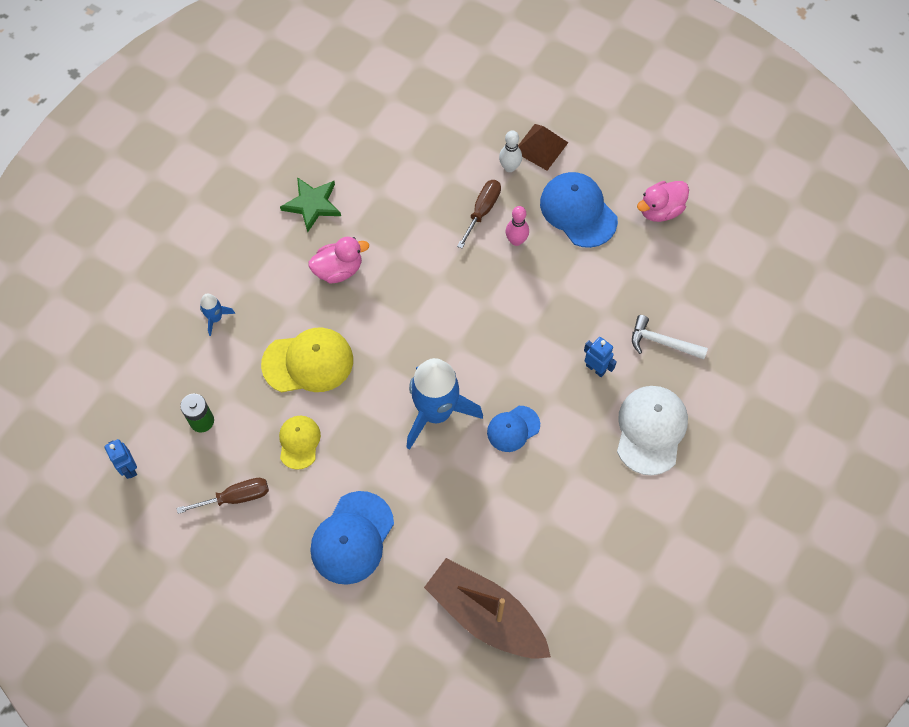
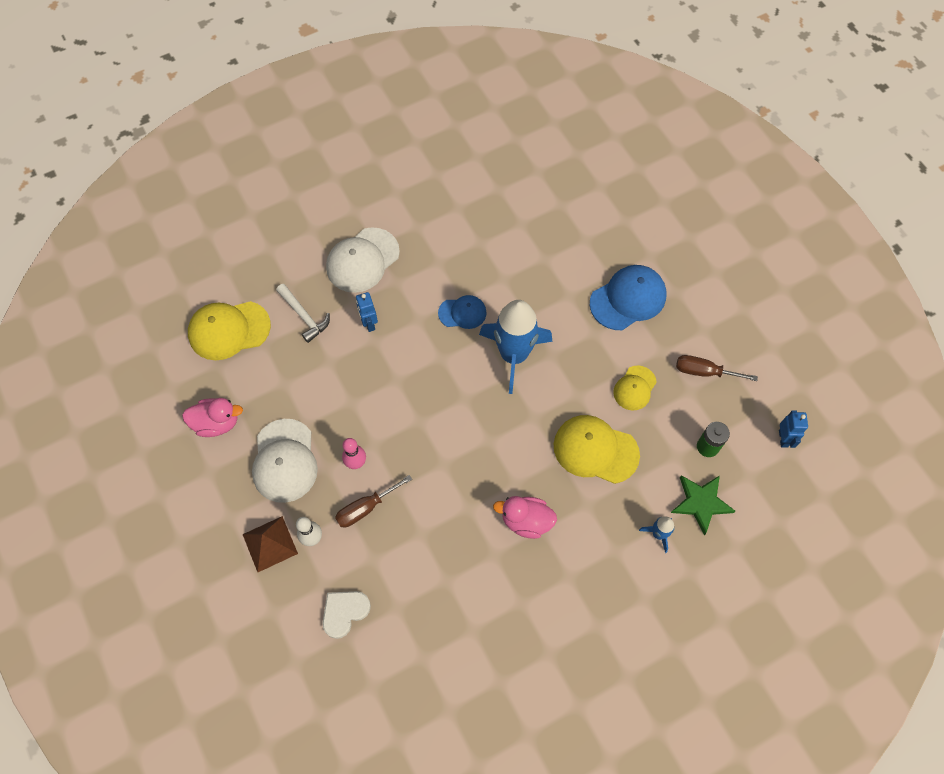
camera: 150 degrees left, 0 degrees up
(312, 204) = (515, 603): green star -> green star (701, 503)
(446, 131) = (344, 612): none -> white heart
(486, 615) = (560, 206): brown boat -> none
(578, 211) = (284, 461): blue cap -> white cap
(719, 292) = (229, 330): none -> yellow cap

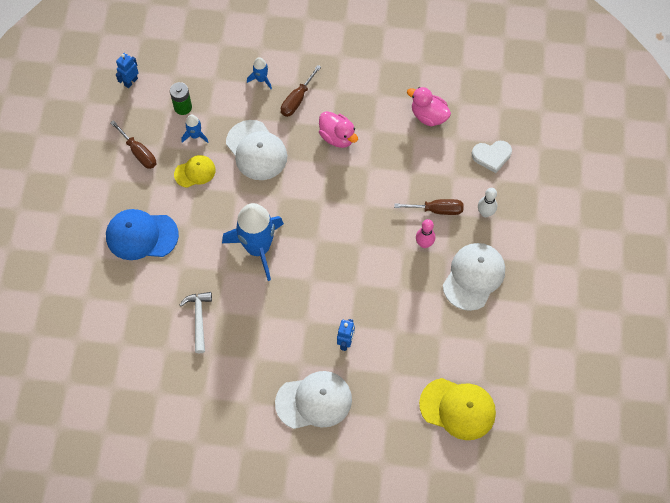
camera: 145 degrees left, 0 degrees up
(217, 423) = (508, 336): pink duck -> pink duck (428, 116)
(270, 544) = (516, 227): brown pyramid -> none
(304, 316) = (391, 381): white hammer -> white hammer (198, 319)
(462, 313) = (269, 304): blue cap -> none
(595, 450) = (256, 150): yellow cap -> white cap
(601, 536) = (297, 99): none -> brown screwdriver
(668, 425) = (195, 135): none -> blue rocket
(701, 503) = (218, 79): green star -> none

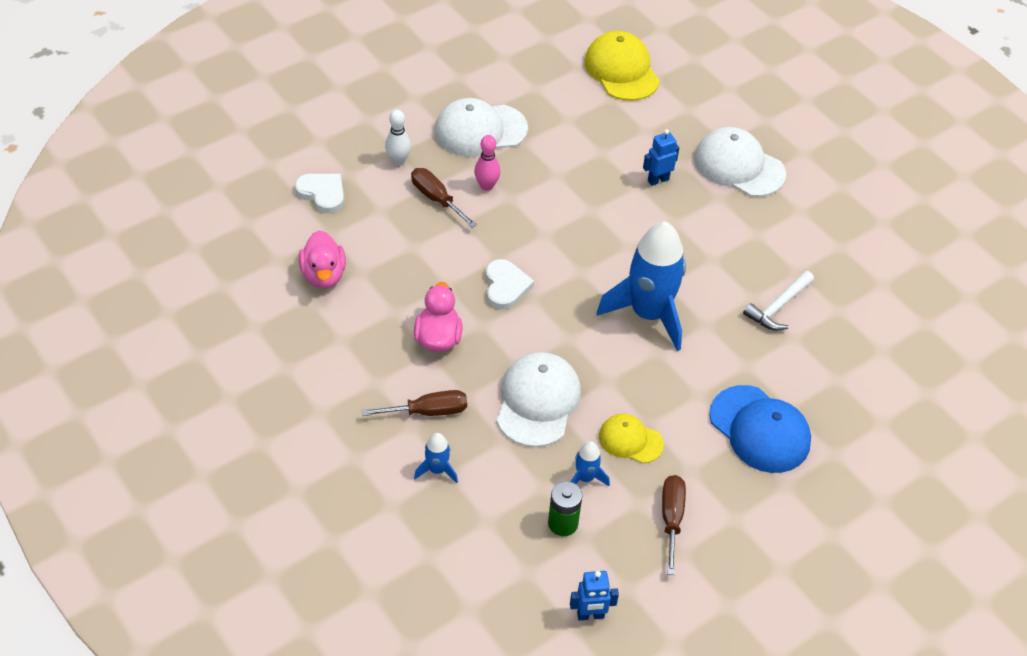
camera: 135 degrees left, 15 degrees down
(342, 194) = (505, 286): none -> white heart

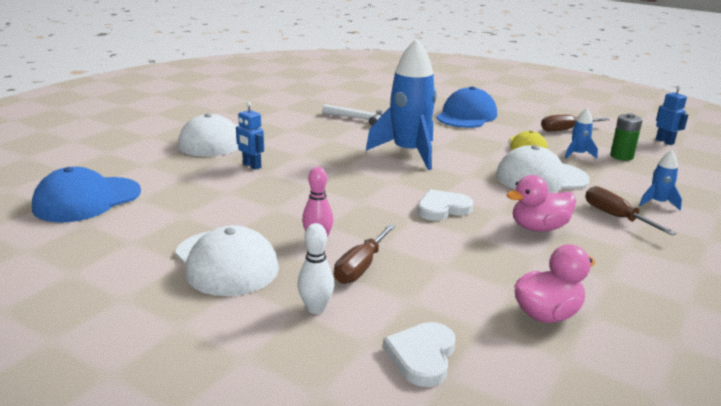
camera: 110 degrees left, 25 degrees down
(621, 70) = (87, 200): yellow cap -> blue cap

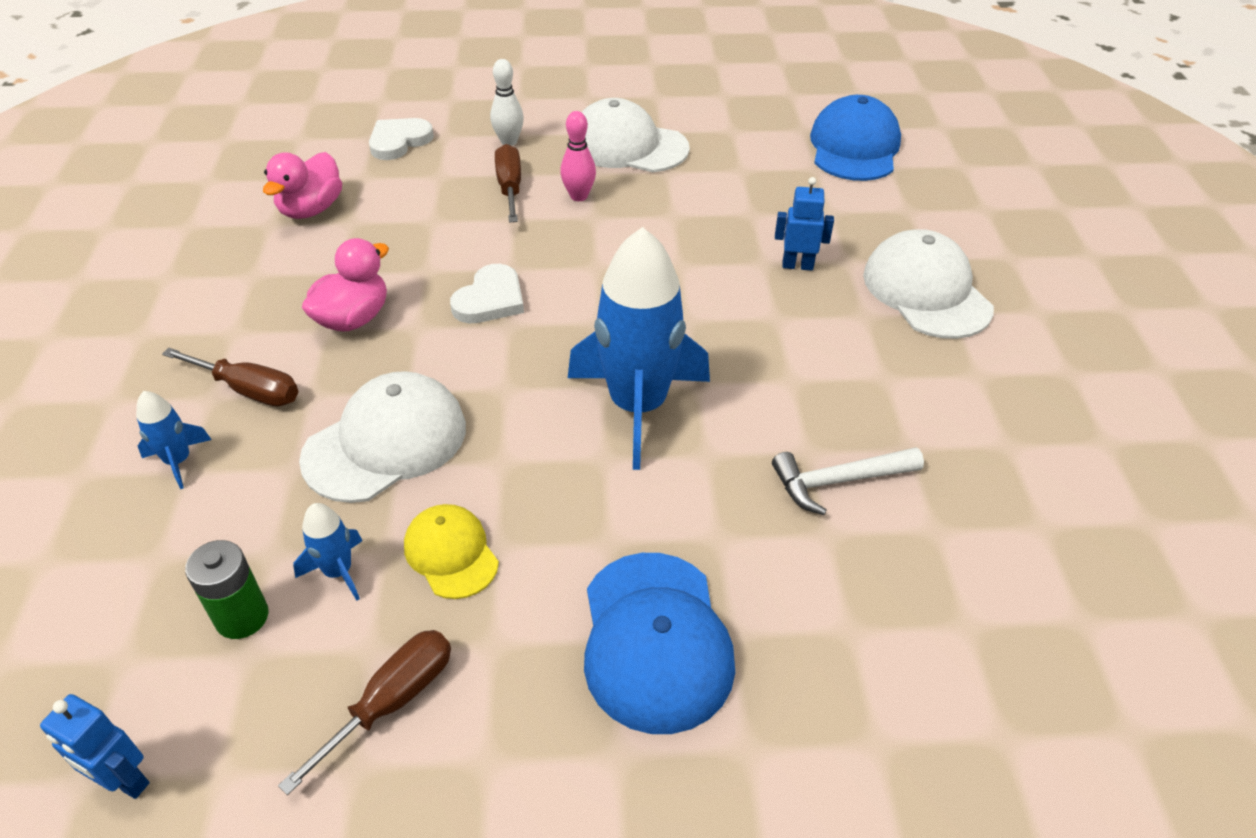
camera: 145 degrees right, 20 degrees up
(422, 356) = (399, 141): white heart -> white heart turned 120 degrees counterclockwise

